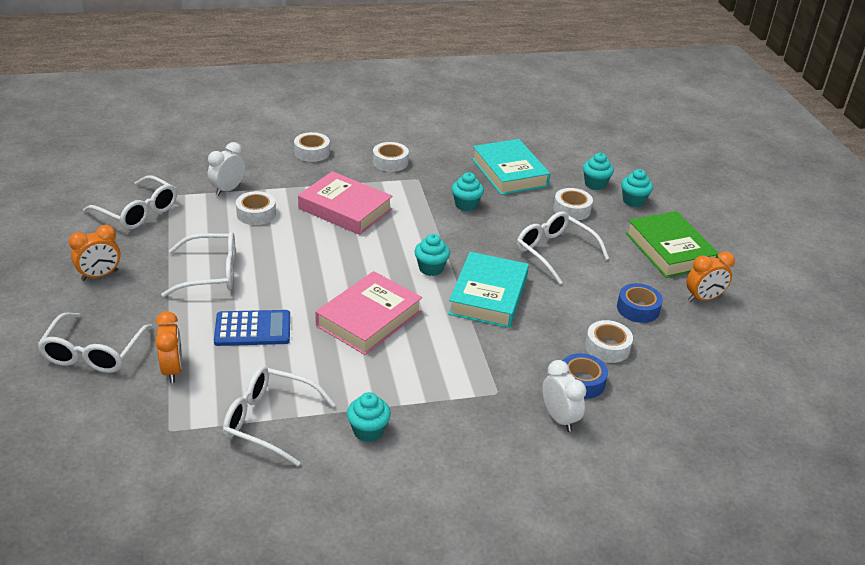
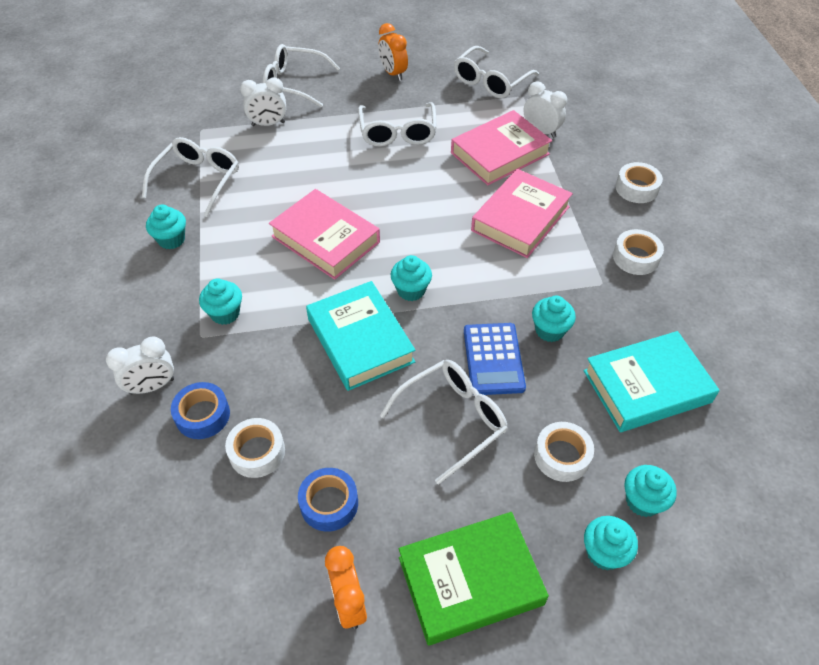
camera: 95 degrees right, 15 degrees up
(172, 370) = (268, 124): orange clock -> white clock
(252, 329) = (316, 163): blue calculator -> blue calculator (493, 359)
(256, 214) = (500, 153): white tape -> pink book
(468, 379) = (225, 313): none -> turquoise cupcake
(488, 296) = (360, 340): turquoise book -> turquoise book turned 45 degrees clockwise

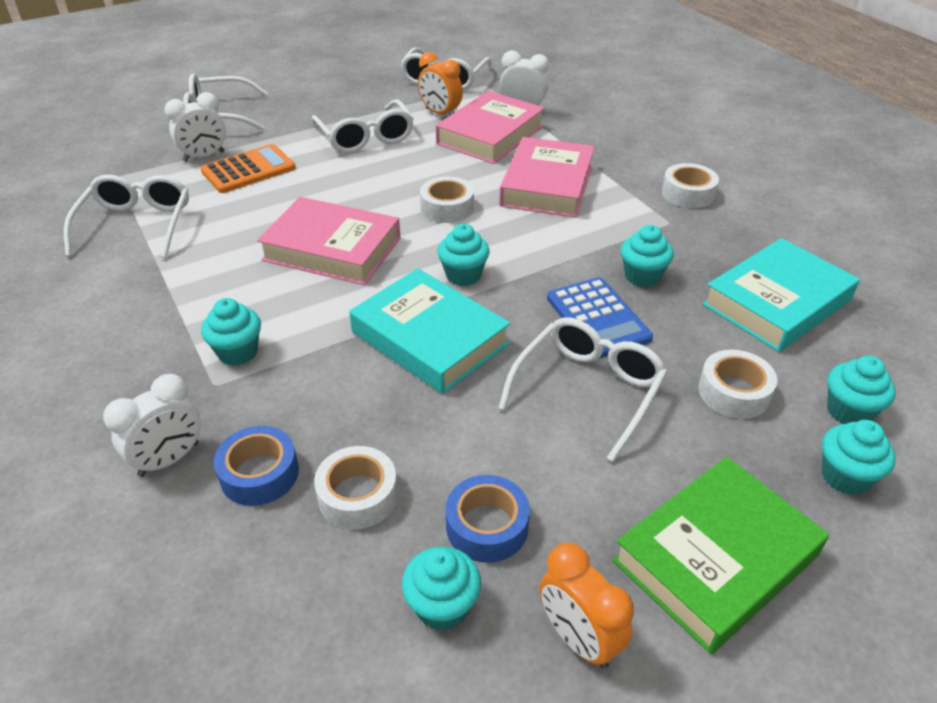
camera: 20 degrees left, 10 degrees down
(171, 240) = (126, 291): turquoise cupcake -> turquoise cupcake (442, 606)
(295, 145) = (248, 170): none -> orange calculator
(393, 73) = (332, 89): orange clock -> orange clock (440, 113)
(636, 188) = (649, 137): white tape -> white tape (447, 207)

